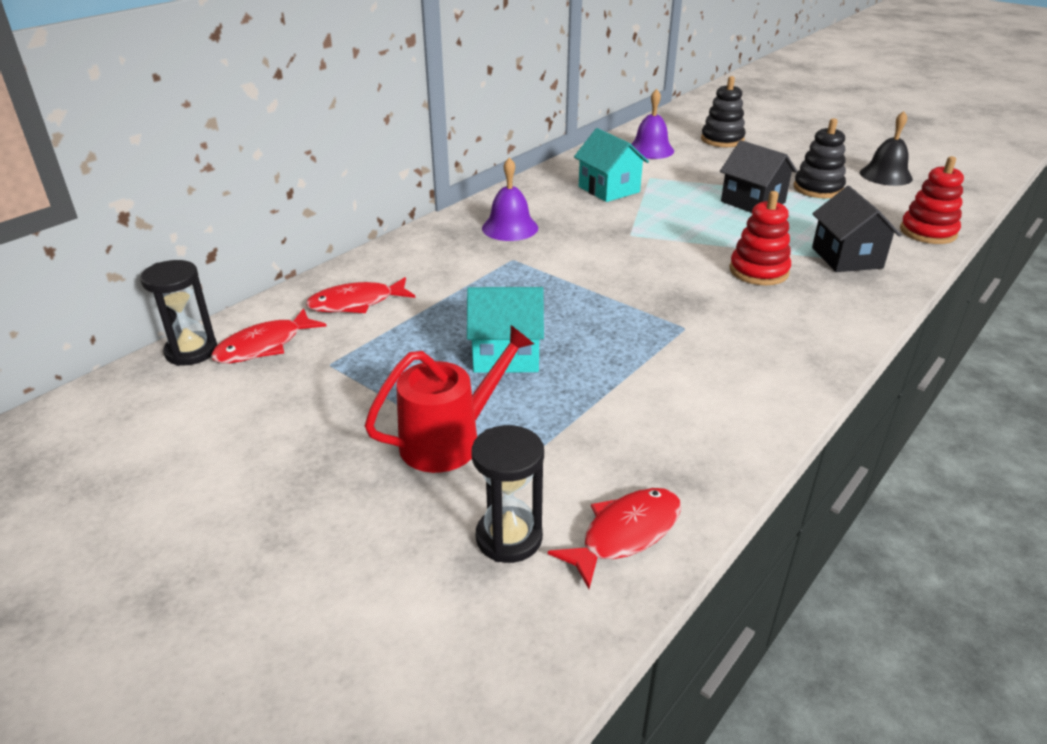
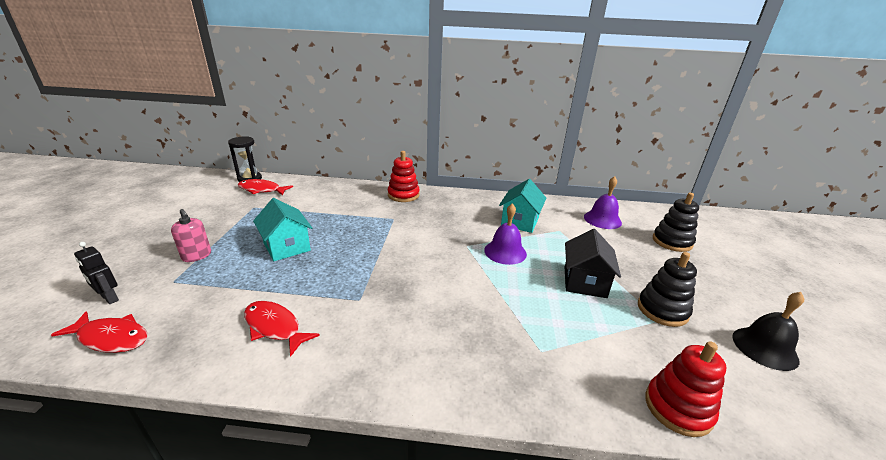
camera: 55 degrees right, 5 degrees down
(356, 303) = (312, 196): red fish -> red fish (275, 327)
(450, 440) = (196, 256): red watering can -> pink soap dispenser
(509, 537) = (109, 298): black hourglass -> black robot
(510, 228) = (429, 207): purple bell -> purple bell (505, 252)
(758, 271) = (472, 312): red stacking toy -> red stacking toy (403, 195)
(846, 258) = (549, 357): black house -> none

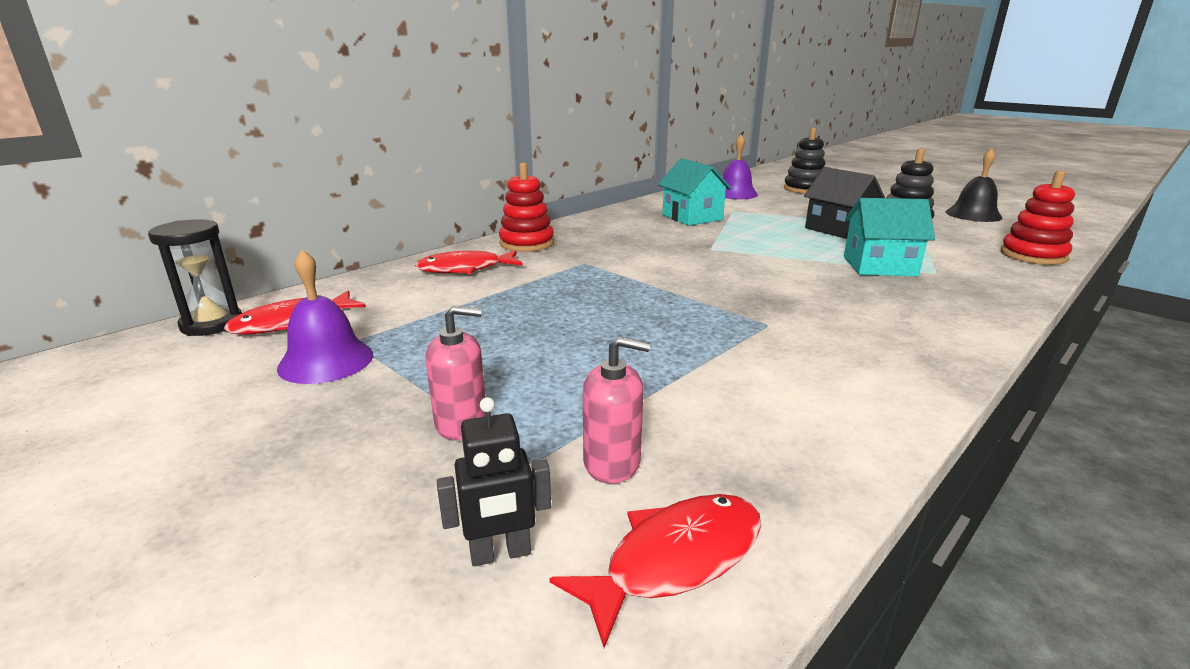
camera: 50 degrees left, 5 degrees down
(178, 300) = (612, 463): none -> pink soap dispenser
(275, 327) = (783, 389): red fish -> red fish (465, 269)
(287, 247) = (556, 341): turquoise house -> turquoise house (879, 266)
(505, 252) = (747, 238): purple bell -> purple bell (326, 361)

